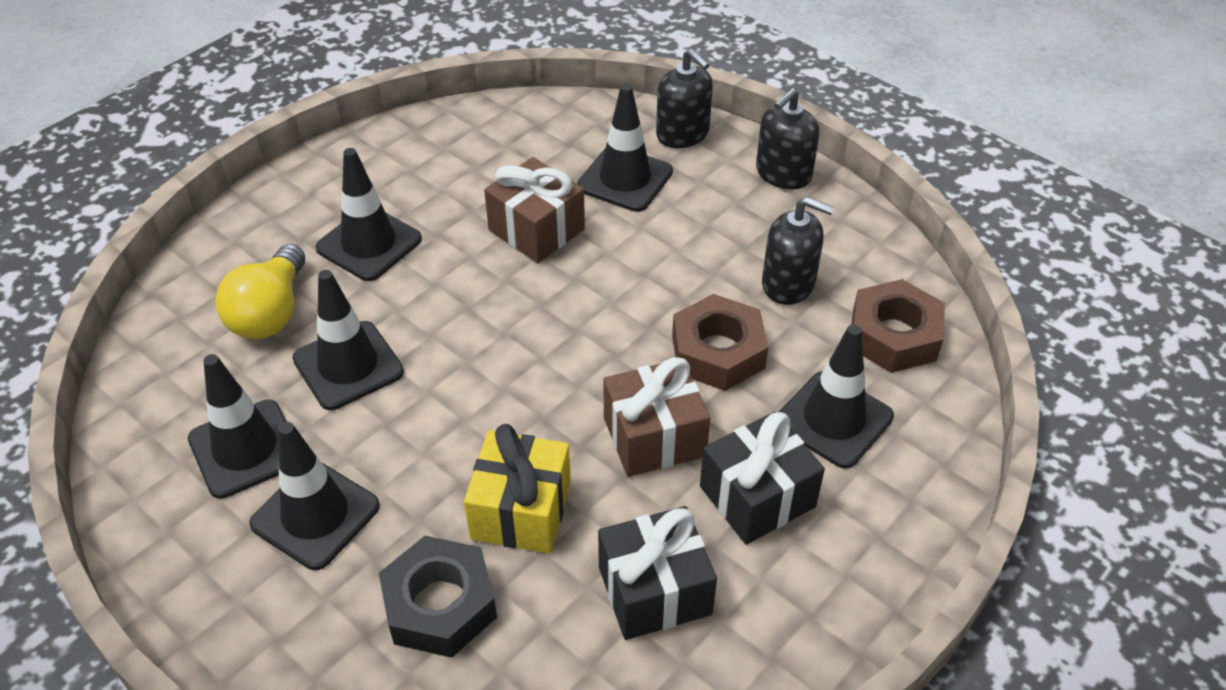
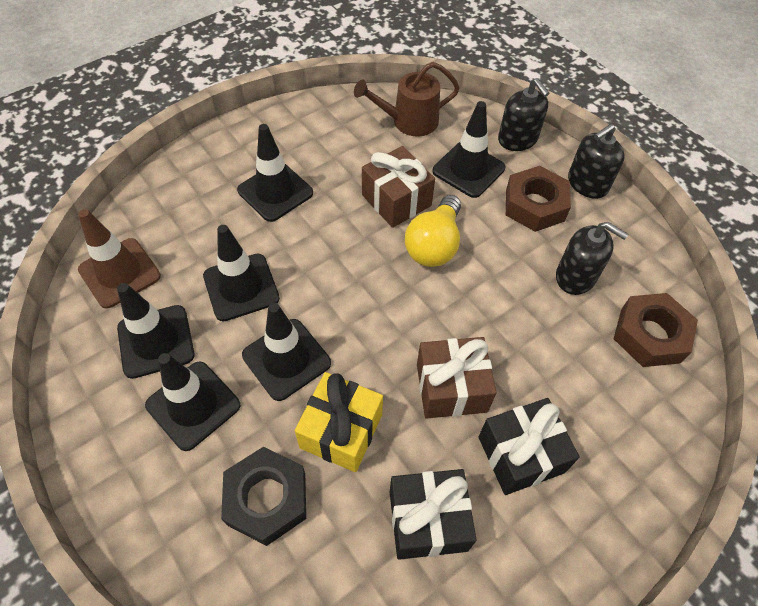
camera: 10 degrees right, 10 degrees up
(174, 375) = (119, 273): none -> brown traffic cone
(270, 312) = (196, 235): yellow light bulb -> yellow light bulb (434, 245)
(533, 132) = (409, 121): none -> brown watering can
(718, 352) = (512, 324): brown nut -> brown nut (535, 205)
(834, 419) = (591, 399): black traffic cone -> black traffic cone (286, 359)

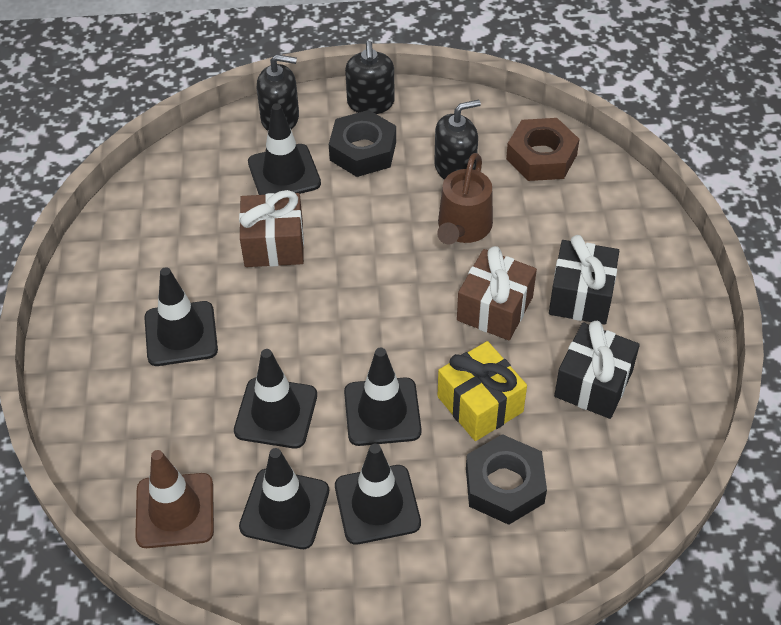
camera: 55 degrees left, 5 degrees down
(409, 121) = (185, 184): brown watering can -> brown watering can (463, 228)
(434, 245) = (347, 243): yellow light bulb -> none
(535, 205) = (363, 151): brown nut -> black nut

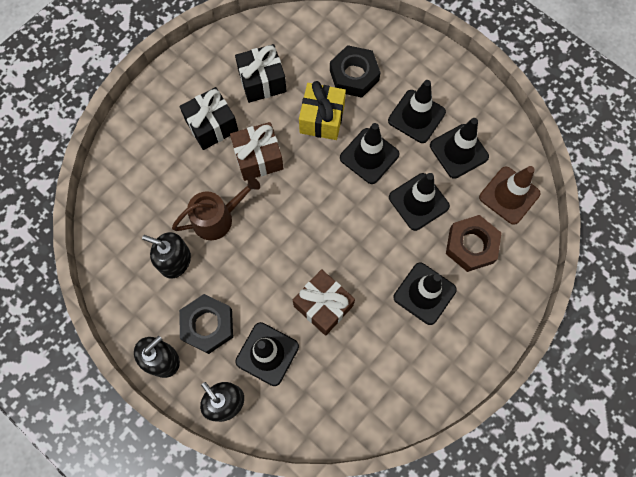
camera: 135 degrees left, 20 degrees up
(541, 157) = (123, 222): brown nut -> brown nut (471, 245)

